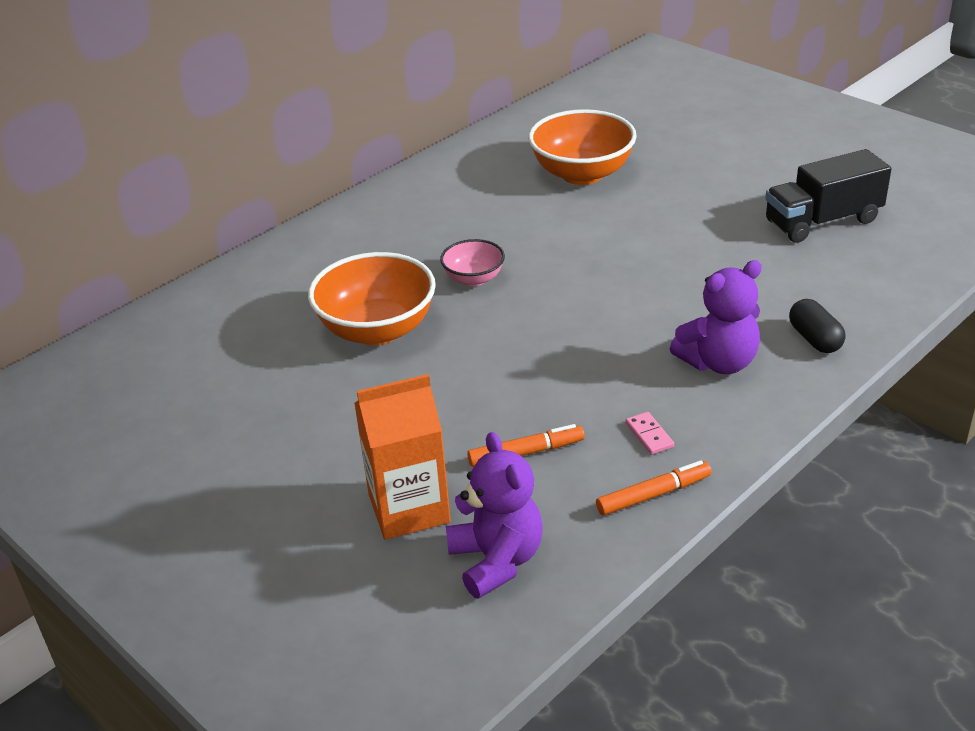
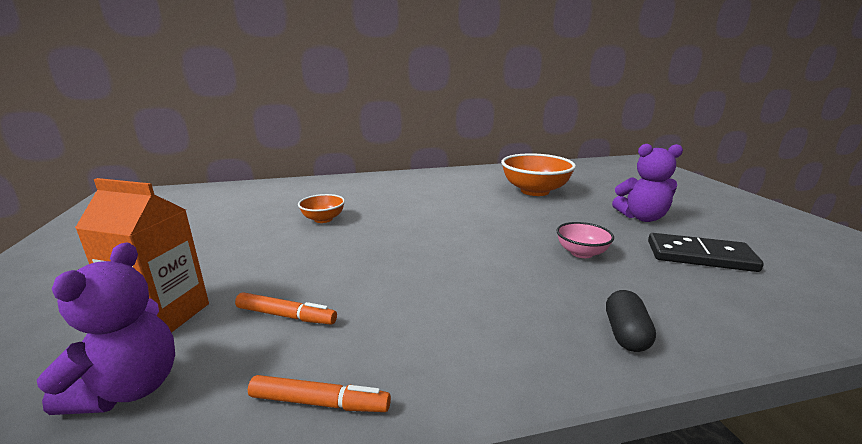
camera: 30 degrees right, 15 degrees down
(377, 330) = (323, 219): orange bowl -> orange bowl, size x0.54
(474, 279) = (408, 214): pink bowl -> pink bowl (581, 253)
(649, 435) = (387, 346): pink domino -> none
(718, 362) = (513, 316): purple teddy bear -> purple teddy bear (642, 217)
(822, 221) = (700, 256): black truck -> black domino

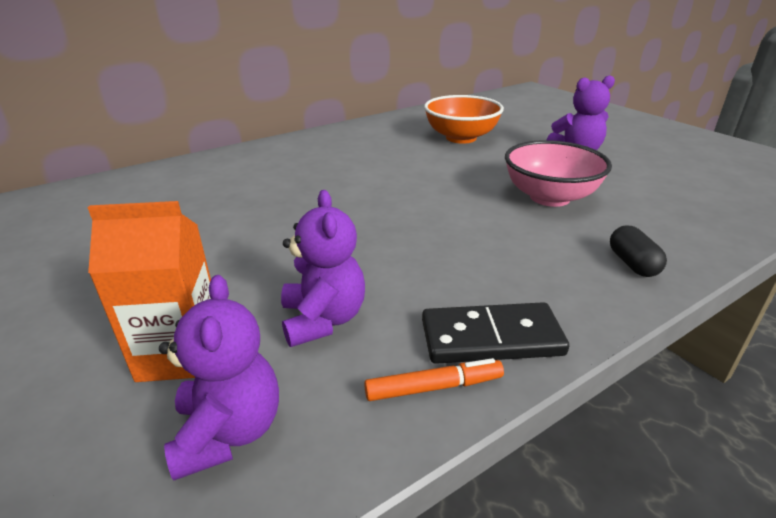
camera: 20 degrees left, 10 degrees up
(286, 315) = (323, 319): orange marker -> purple teddy bear
(323, 219) = (260, 207): orange bowl -> none
(581, 253) = (549, 197): pink bowl -> pink bowl, size x1.86
(700, 256) = (644, 182): black domino -> black domino (491, 337)

